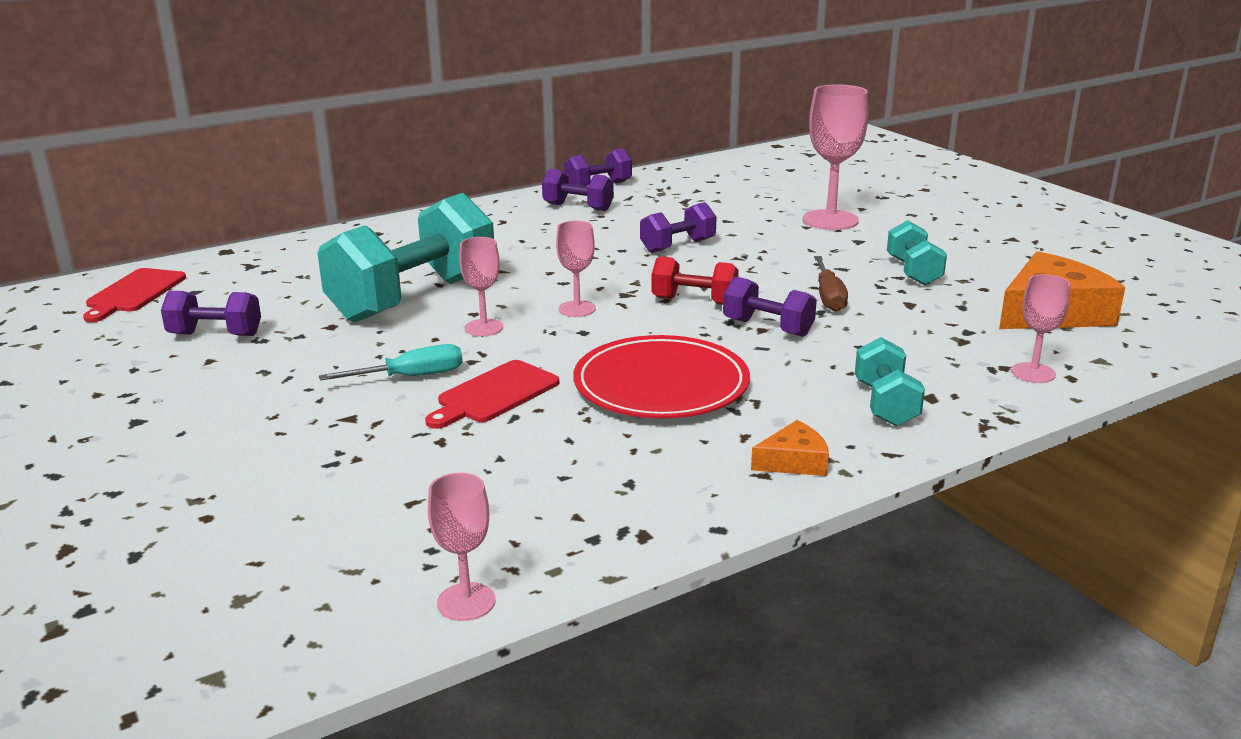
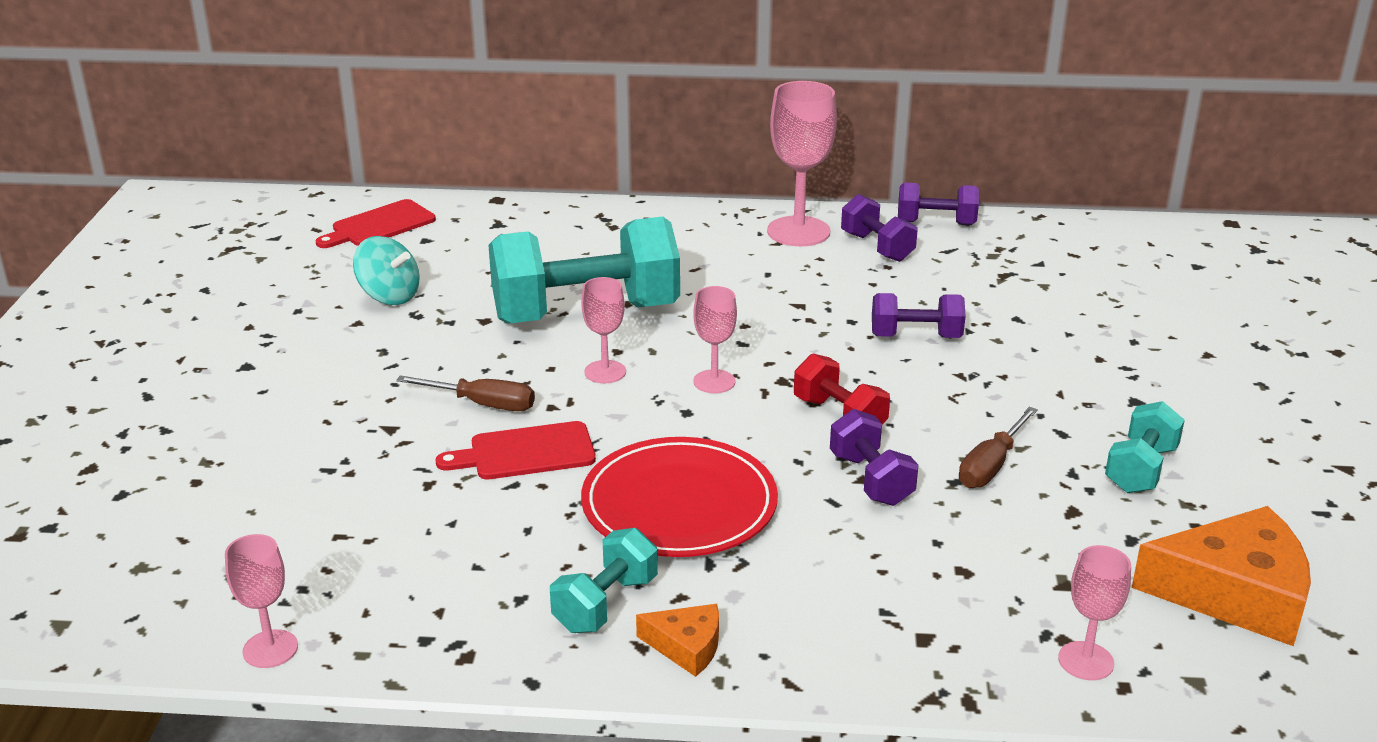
camera: 35 degrees right, 5 degrees up
(215, 335) = (389, 296): purple dumbbell -> turquoise spinning top
(411, 377) = (483, 404): turquoise screwdriver -> brown screwdriver
(830, 220) = (1142, 359): pink goblet -> pink goblet (798, 231)
(885, 404) = (864, 625): turquoise dumbbell -> turquoise dumbbell (605, 604)

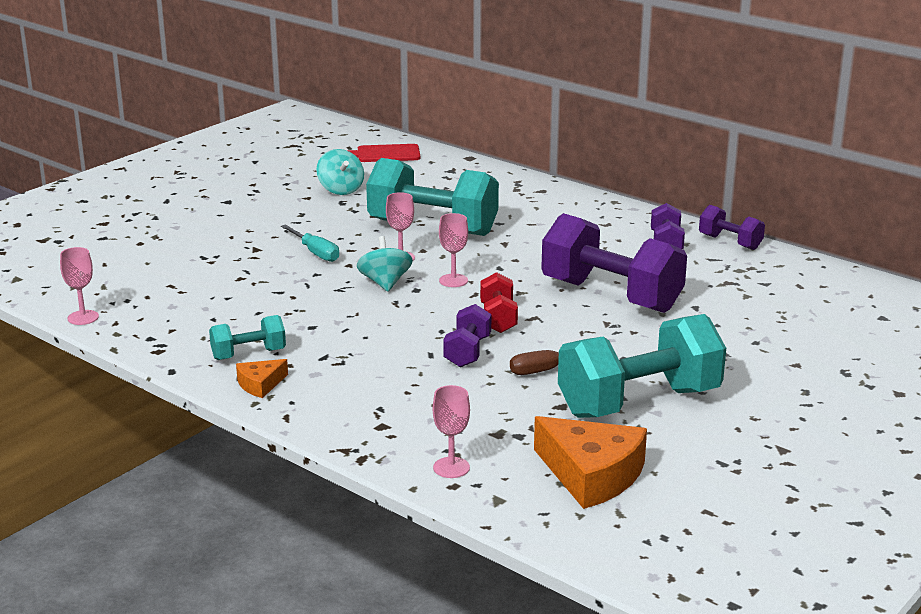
camera: 35 degrees right, 5 degrees down
(483, 404) = (316, 253): brown screwdriver -> turquoise screwdriver
(525, 452) = (305, 280): red cutting board -> none
(636, 417) = (385, 283): none -> turquoise spinning top
(679, 504) = (347, 327): red plate -> none
(686, 646) = (260, 384): orange cheese -> orange cheese turned 90 degrees clockwise
(798, 231) = (628, 222): pink goblet -> none
(915, 336) = (611, 296): purple dumbbell -> purple dumbbell, size x2.06
(1140, 469) = (639, 402): turquoise dumbbell -> turquoise dumbbell, size x2.06

